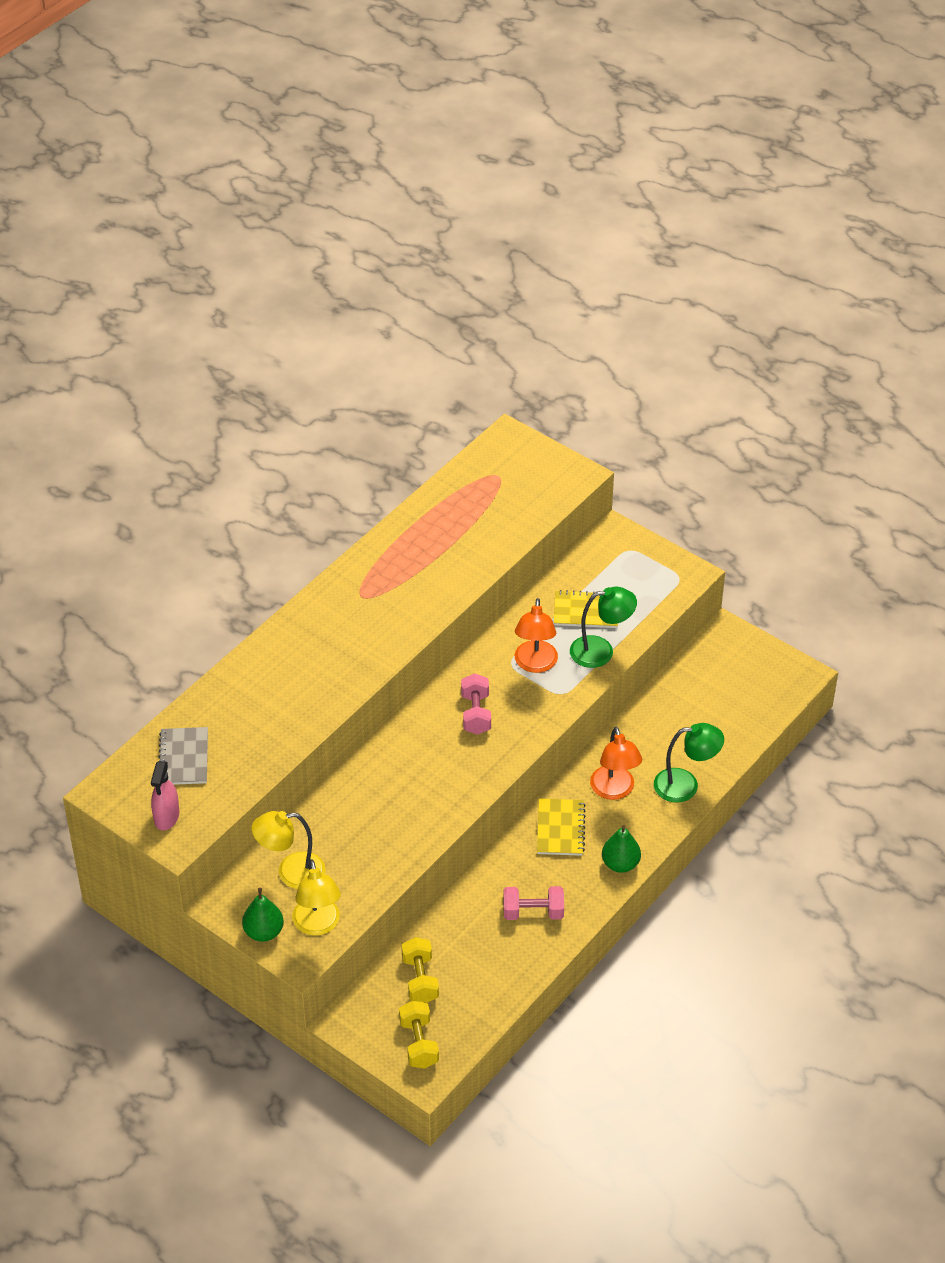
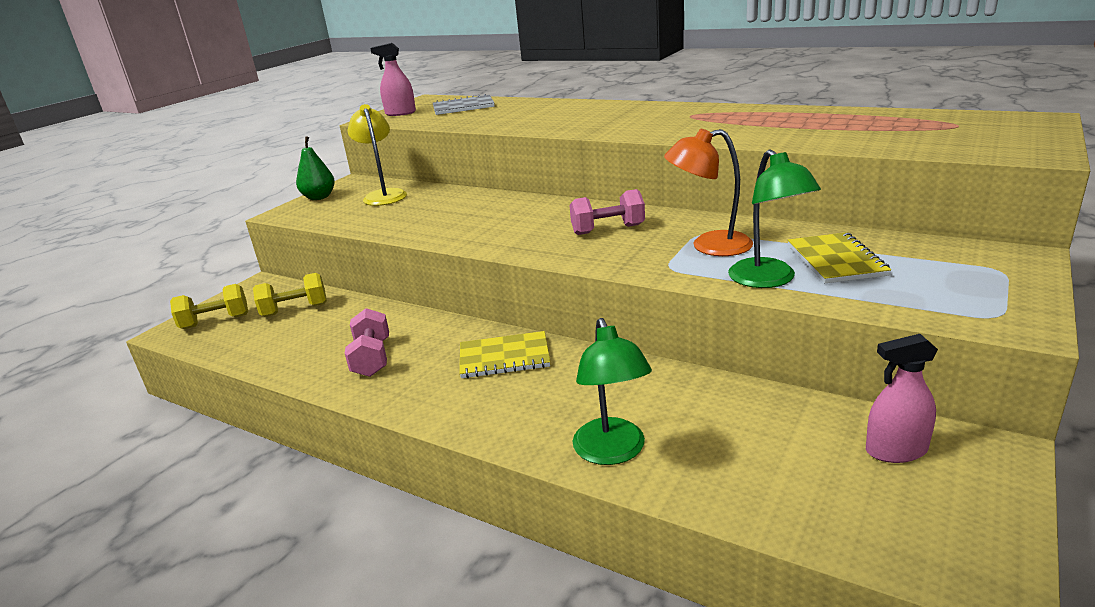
camera: 85 degrees right, 20 degrees down
(318, 925) = (320, 213): yellow lamp -> none
(614, 790) = (580, 388): orange lamp -> none
(620, 864) = (448, 411): green pear -> none
(715, 667) = (896, 450): none -> pink spray bottle

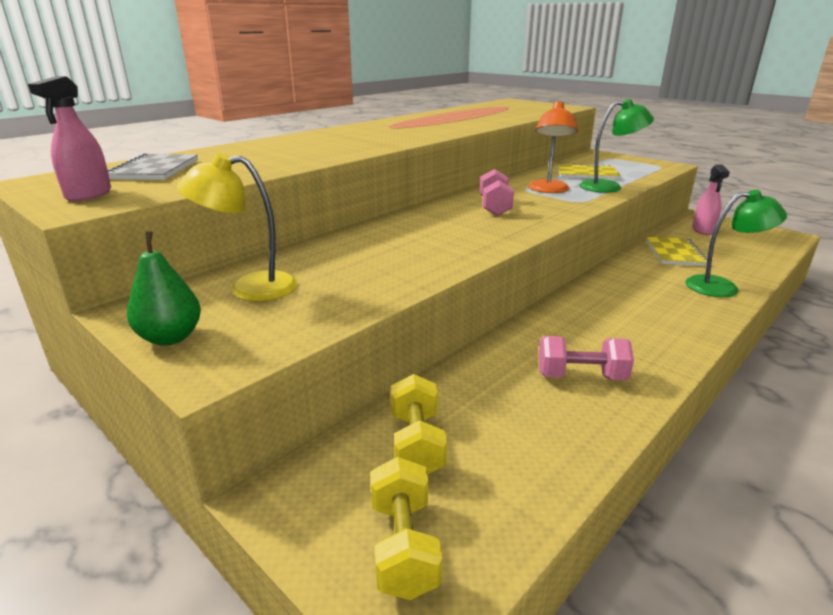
camera: 80 degrees left, 0 degrees up
(504, 357) = (594, 309): yellow notebook -> yellow notebook (675, 253)

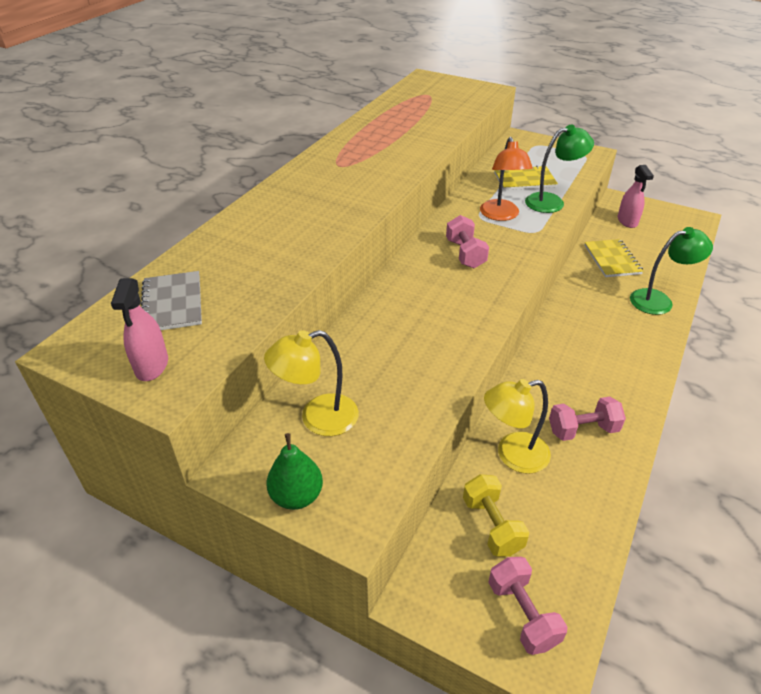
camera: 15 degrees left, 15 degrees up
(403, 546) = (522, 614): yellow dumbbell -> pink dumbbell
(480, 385) = (512, 455): none -> yellow lamp

